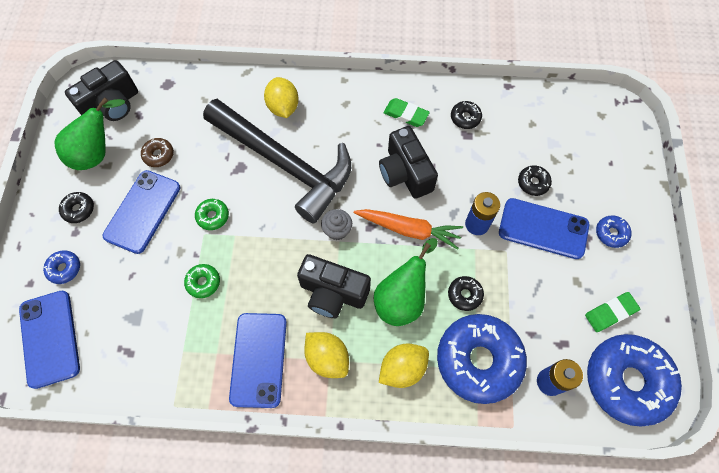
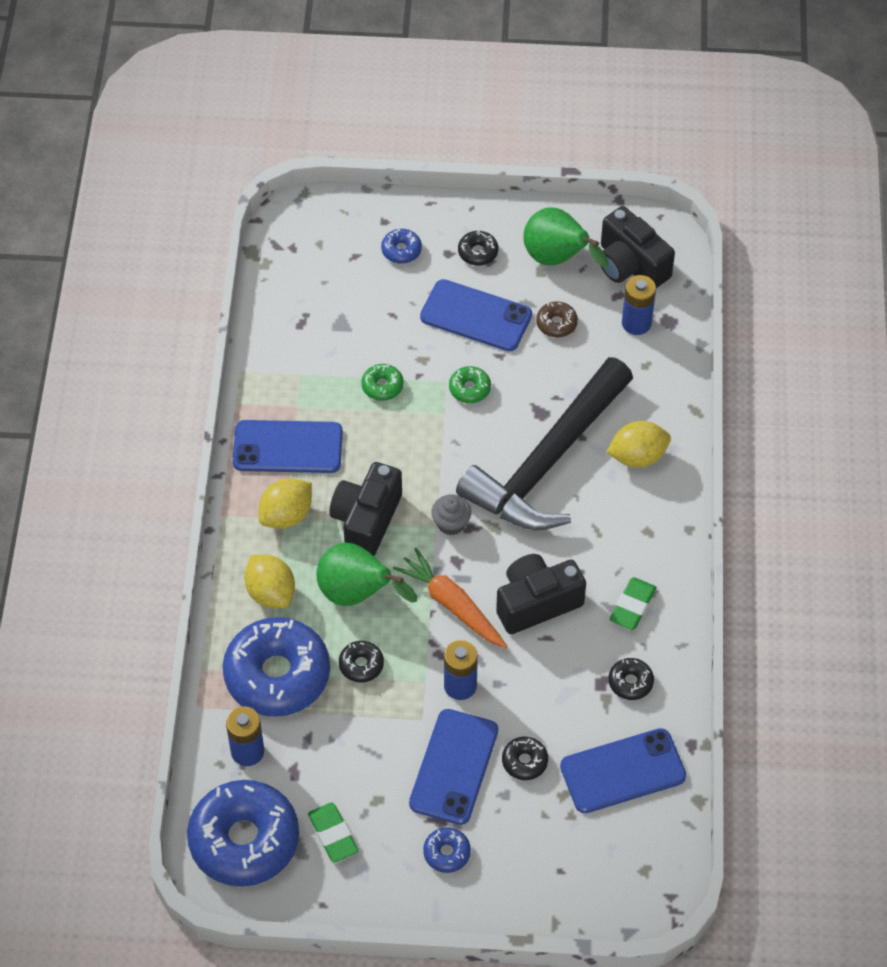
camera: 90 degrees right, 10 degrees down
(50, 338) = (319, 250): blue phone -> blue phone (622, 771)
(166, 103) = (636, 323): none -> blue battery
(409, 229) = (452, 605): orange carrot -> orange carrot turned 120 degrees clockwise

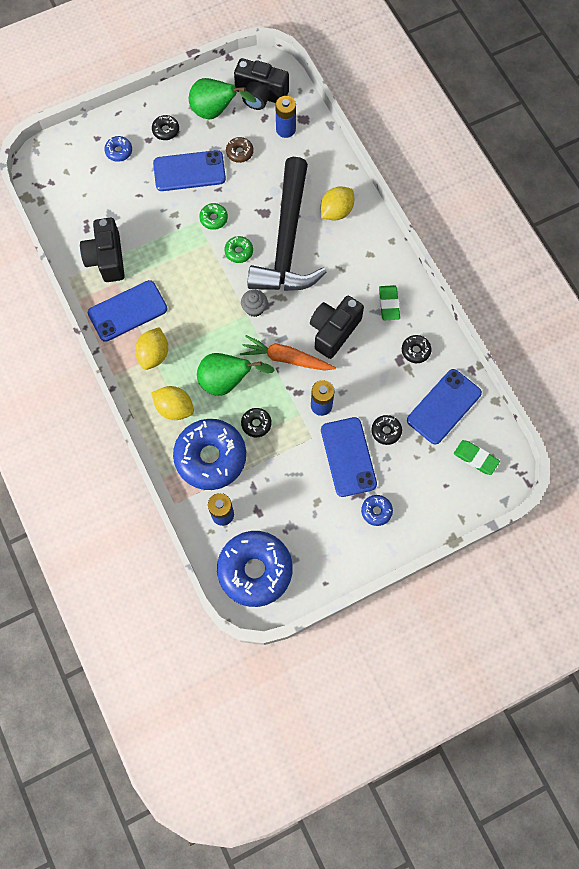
camera: 30 degrees left, 15 degrees up
(333, 834) = (304, 537): green eraser -> green eraser (475, 458)
(366, 520) = (203, 332): black camera -> black camera (106, 258)
(382, 386) = (161, 243): green donut -> green donut (239, 252)

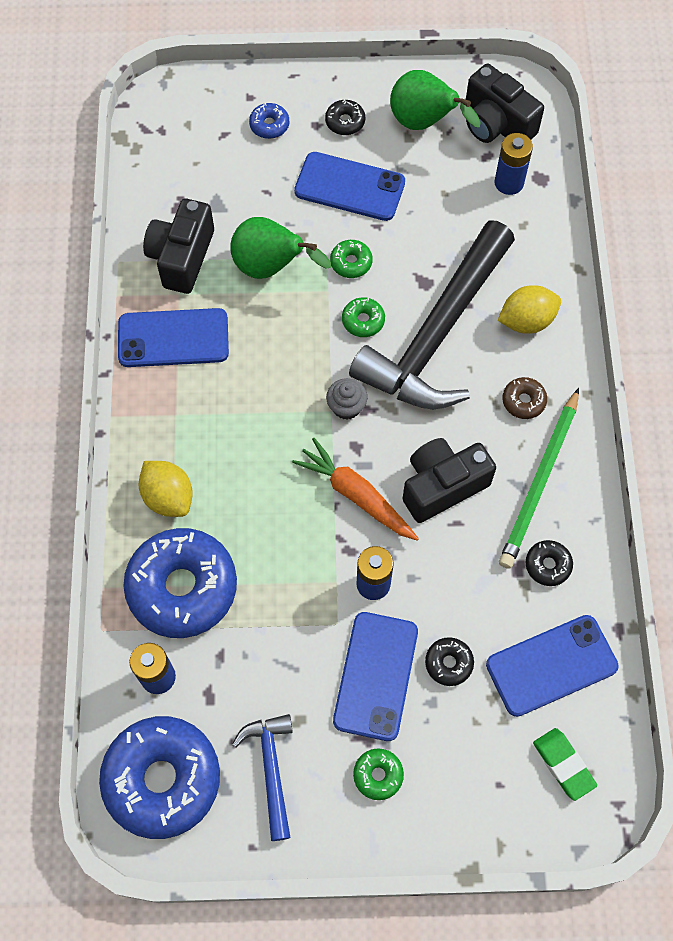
camera: 25 degrees right, 5 degrees down
(154, 354) = (178, 411): yellow lemon -> none
(227, 381) = (258, 491): green pear -> green pear (271, 267)
(239, 152) = (430, 189): brown donut -> brown donut (523, 401)
(256, 424) = (269, 569): black donut -> none
(314, 536) = (271, 769): none -> blue hammer
(376, 511) = (378, 775): blue donut -> green donut
(389, 304) = (540, 481): green eraser -> green pencil

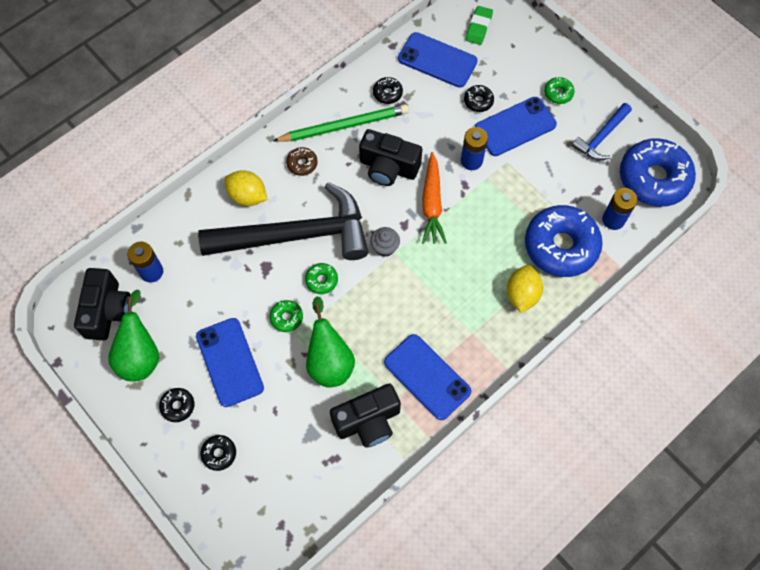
camera: 130 degrees left, 0 degrees up
(269, 125) = (219, 453): blue donut -> black donut

